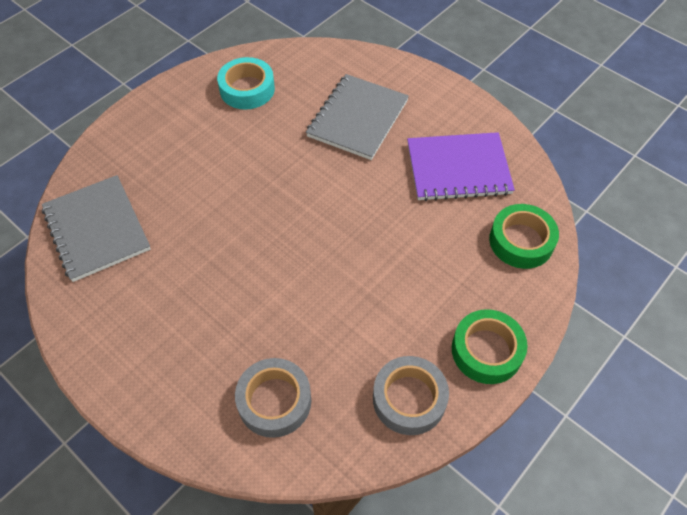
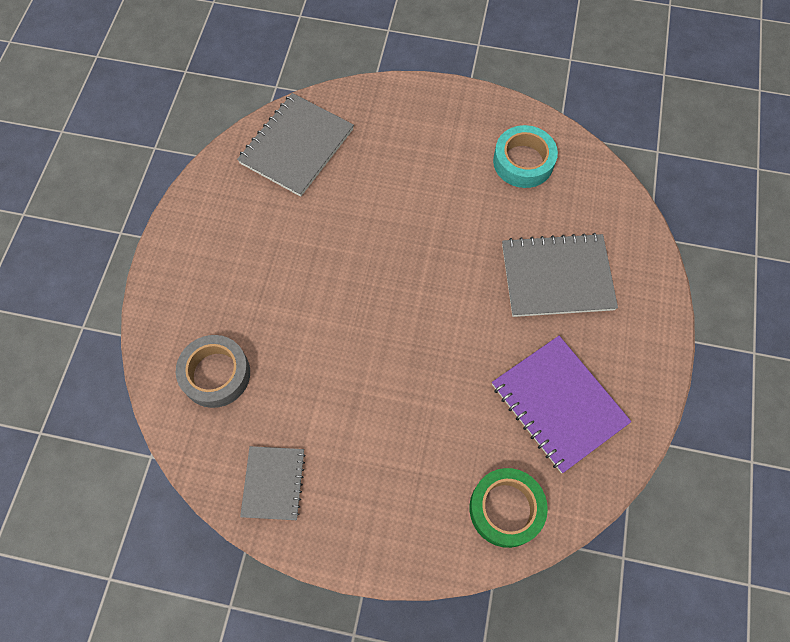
camera: 60 degrees right, 10 degrees up
(409, 399) = (273, 483): grey tape -> grey notebook
(486, 350) = (359, 530): green tape -> none

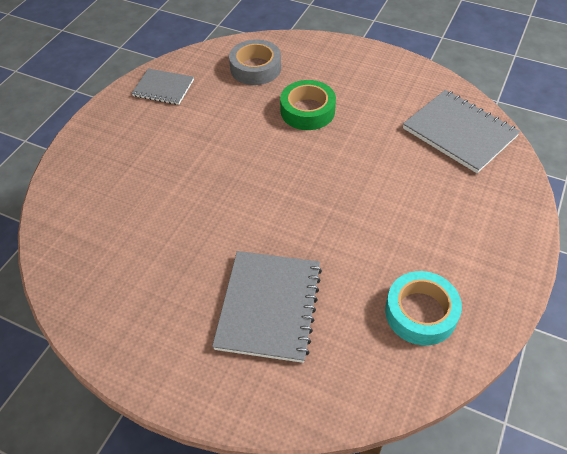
camera: 105 degrees right, 15 degrees down
(506, 509) = (74, 212): green tape -> green tape (307, 111)
(558, 404) = (140, 271): purple notebook -> none

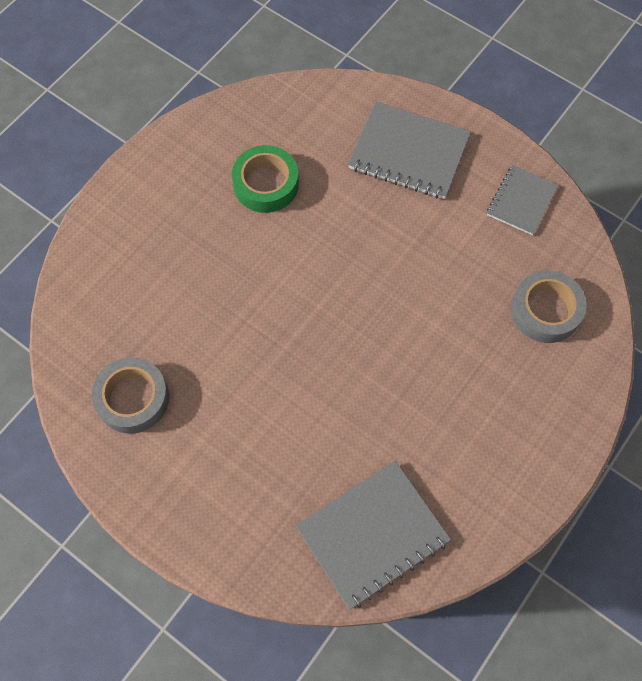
camera: 100 degrees right, 15 degrees up
(269, 306) = (181, 265): grey notebook -> grey notebook (409, 152)
(307, 111) = (449, 357): green tape -> green tape (266, 184)
(420, 313) = (133, 398): turquoise tape -> grey tape

